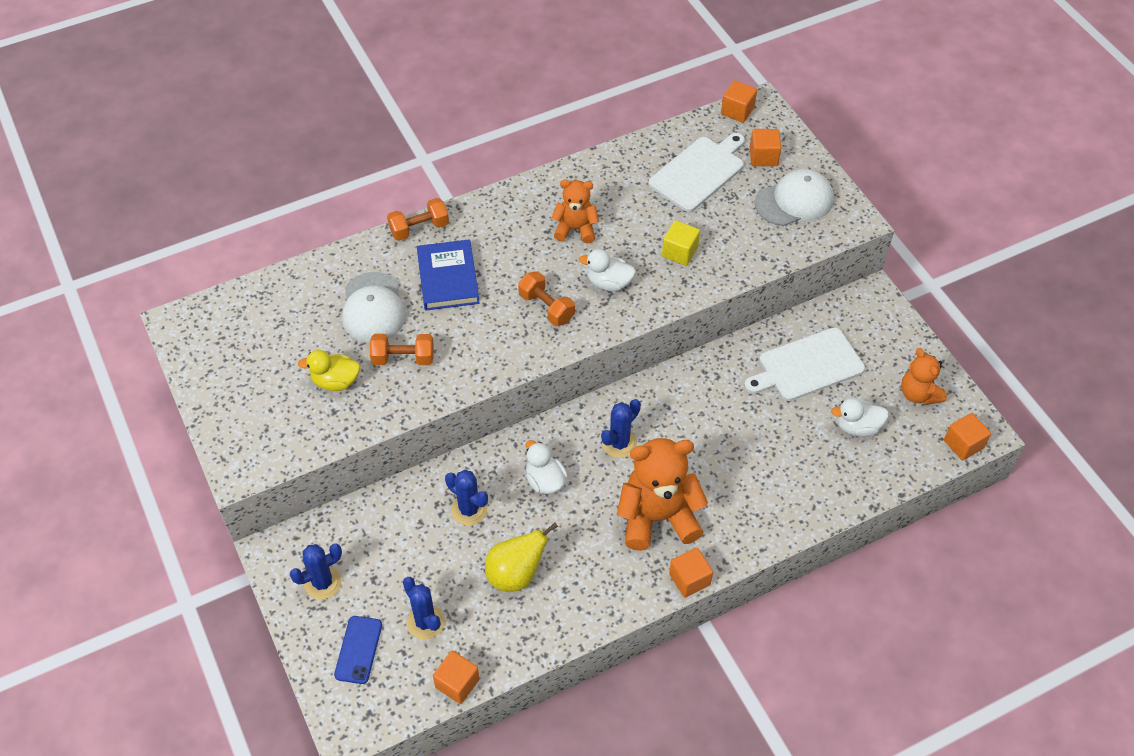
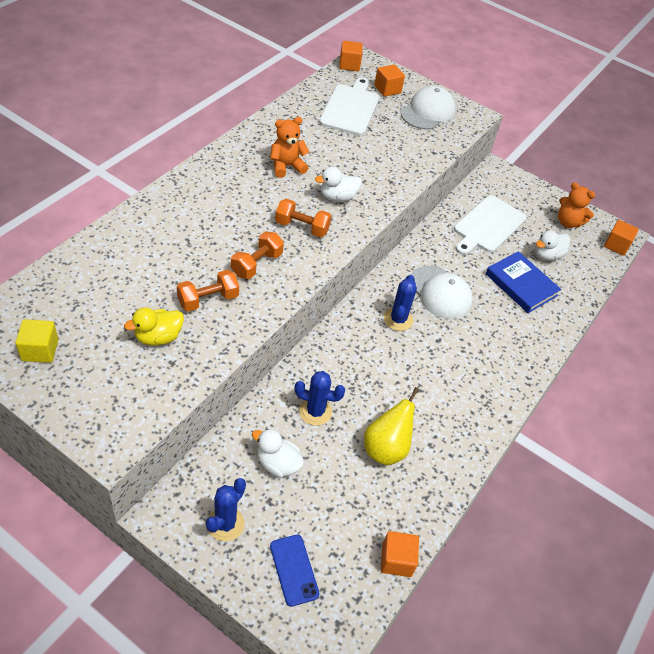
camera: 35 degrees left, 5 degrees down
(373, 308) = (156, 268): white cap -> white cap (440, 292)
(419, 228) = (158, 197): orange dumbbell -> orange dumbbell (256, 264)
(425, 622) = (337, 519): blue cactus -> none
(448, 278) = (207, 227): blue book -> blue book (521, 285)
(545, 481) = (361, 367): white duck -> white duck (277, 464)
(657, 517) = (461, 363): orange teddy bear -> none
(679, 252) = (374, 163): yellow cube -> yellow cube (40, 350)
(689, 579) = (514, 400): orange cube -> none

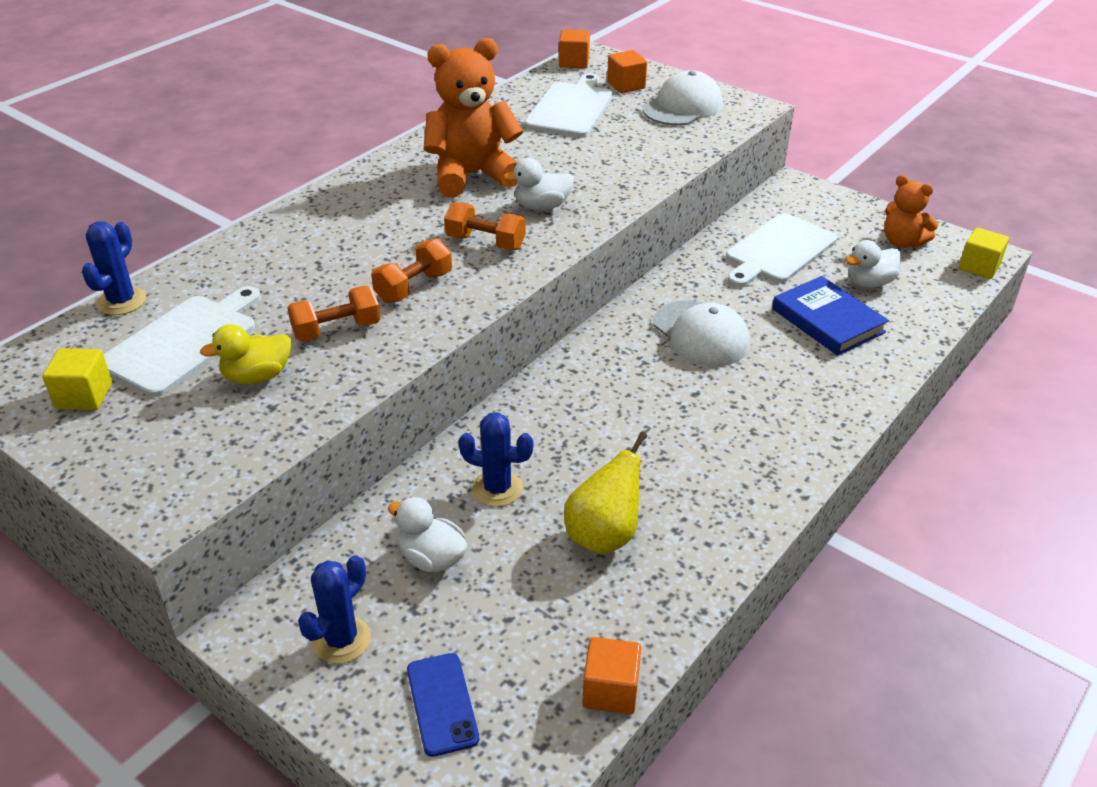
camera: 10 degrees right, 10 degrees down
(103, 306) = (183, 342): none -> white cutting board
(286, 166) = (472, 175): orange teddy bear -> orange teddy bear, size x1.73
(398, 319) = (634, 369): blue cactus -> blue cactus (122, 301)
(616, 245) = (979, 267): orange cube -> yellow cube

